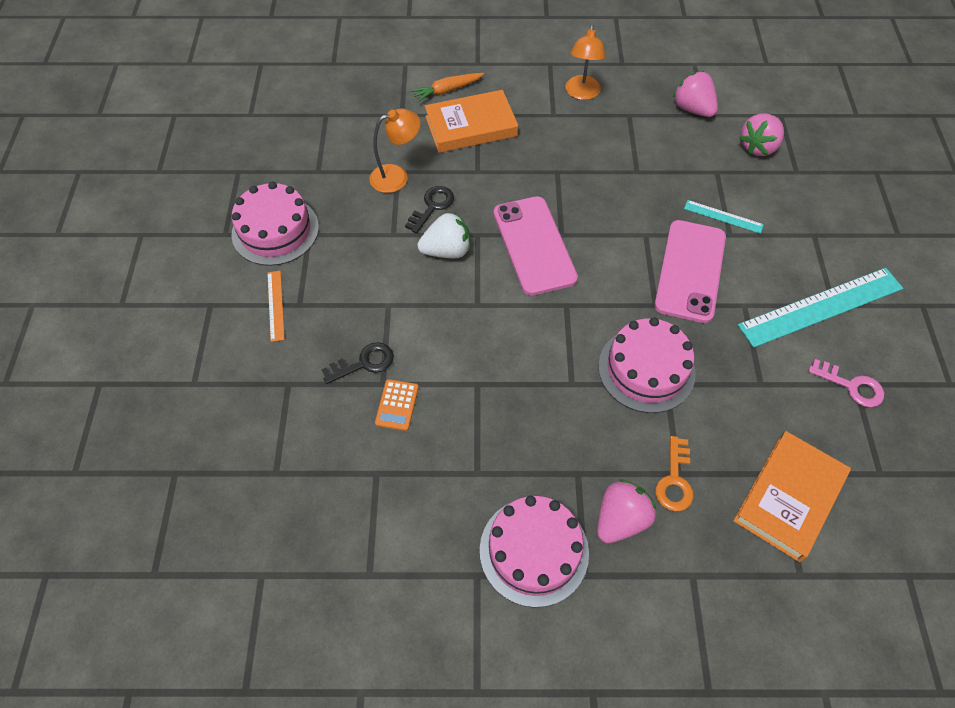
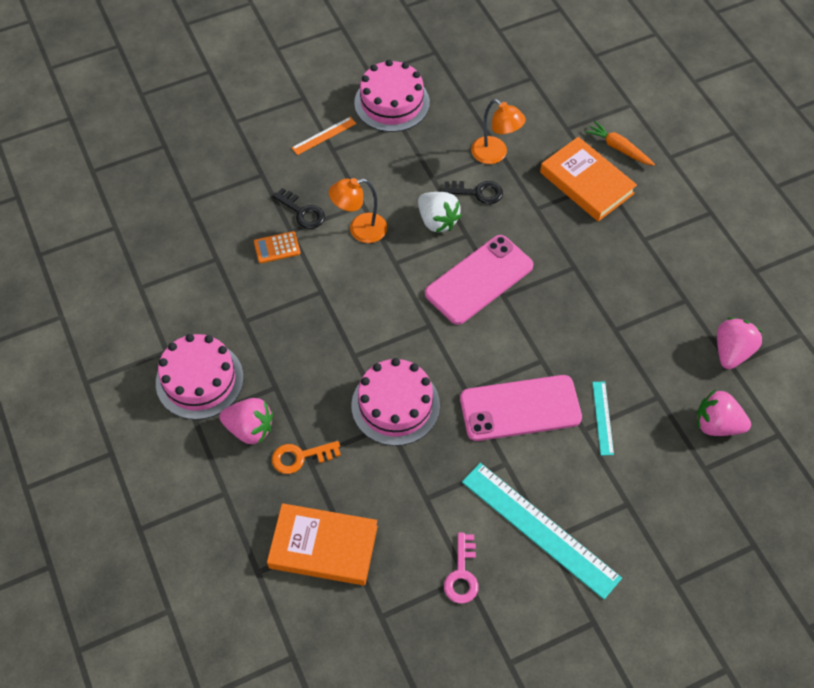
camera: 65 degrees right, 0 degrees up
(582, 93) = (688, 252): orange lamp -> orange lamp (360, 230)

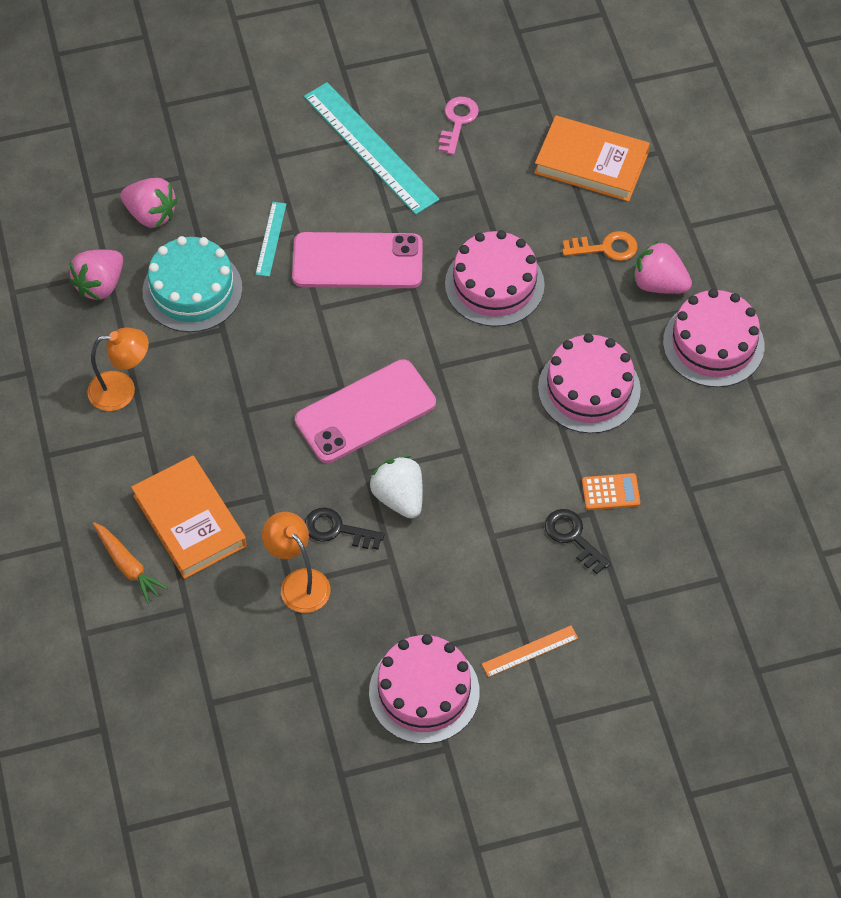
camera: 170 degrees left, 0 degrees up
(302, 325) = (589, 389): none -> pink cake
(360, 230) = (501, 500): orange lamp -> orange lamp (122, 390)
(653, 359) = (192, 290): none -> turquoise cake

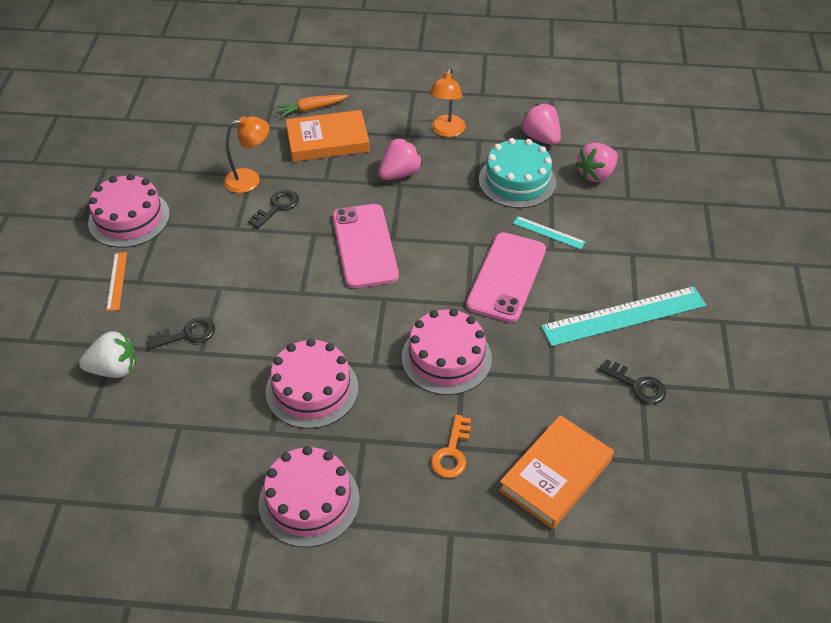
camera: 110 degrees right, 10 degrees down
(399, 497) = (283, 245): white strawberry -> white strawberry (114, 369)
(457, 122) = (637, 385): pink key -> black key
(610, 492) = (210, 371): orange calculator -> none
(659, 284) = (394, 481): pink strawberry -> pink strawberry (400, 173)

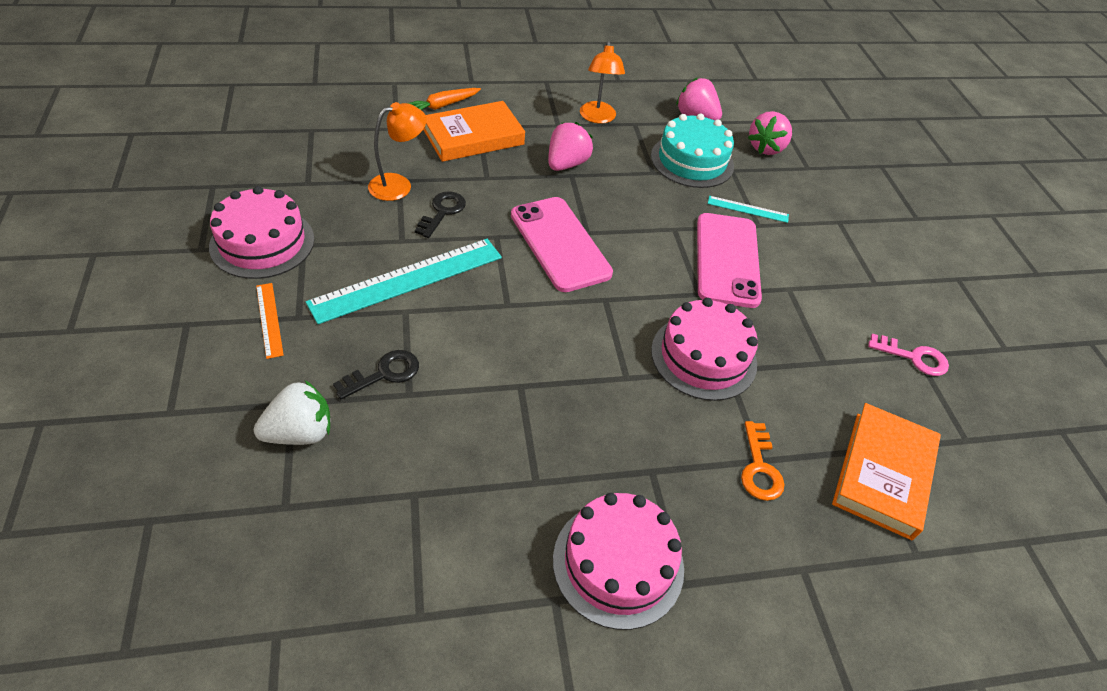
camera: 20 degrees left, 0 degrees up
(312, 389) = (565, 418): pink cake -> none
(624, 316) = (864, 286): turquoise ruler -> turquoise ruler (407, 279)
(637, 385) = (913, 357): black key -> pink key

